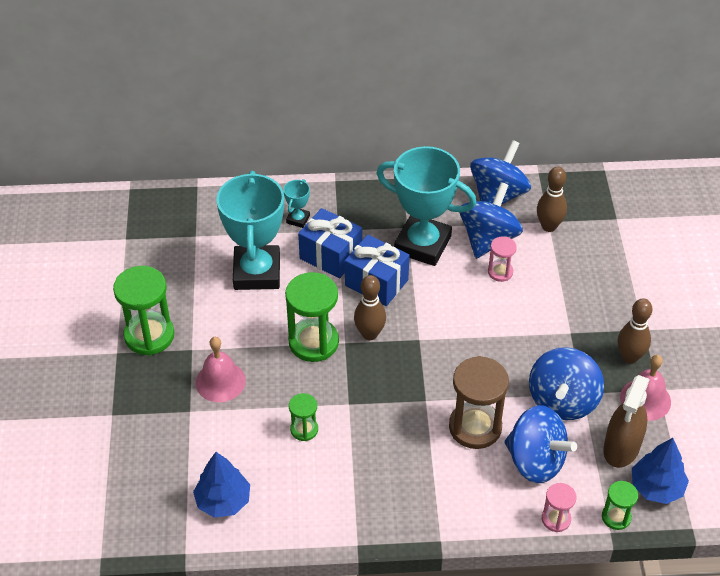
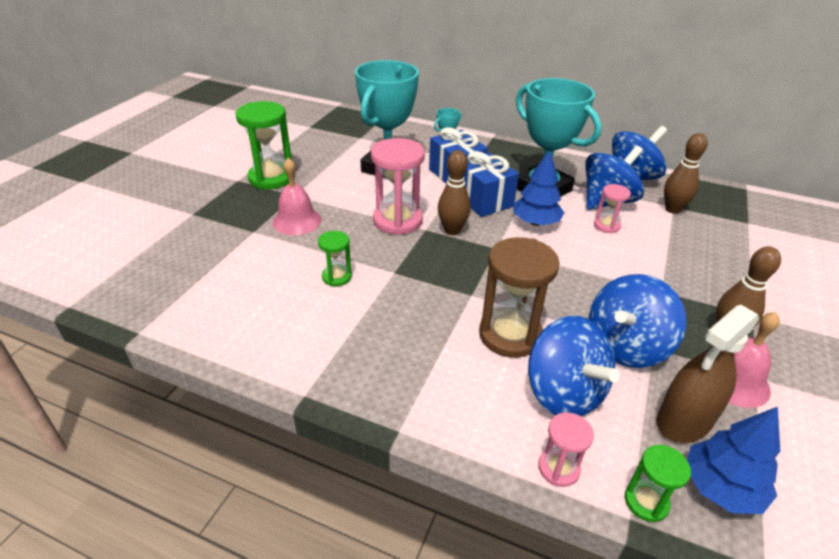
camera: 25 degrees right, 10 degrees down
(223, 501) = (214, 304): blue tree -> blue tree (535, 222)
(313, 342) = (397, 221): green hourglass -> pink hourglass

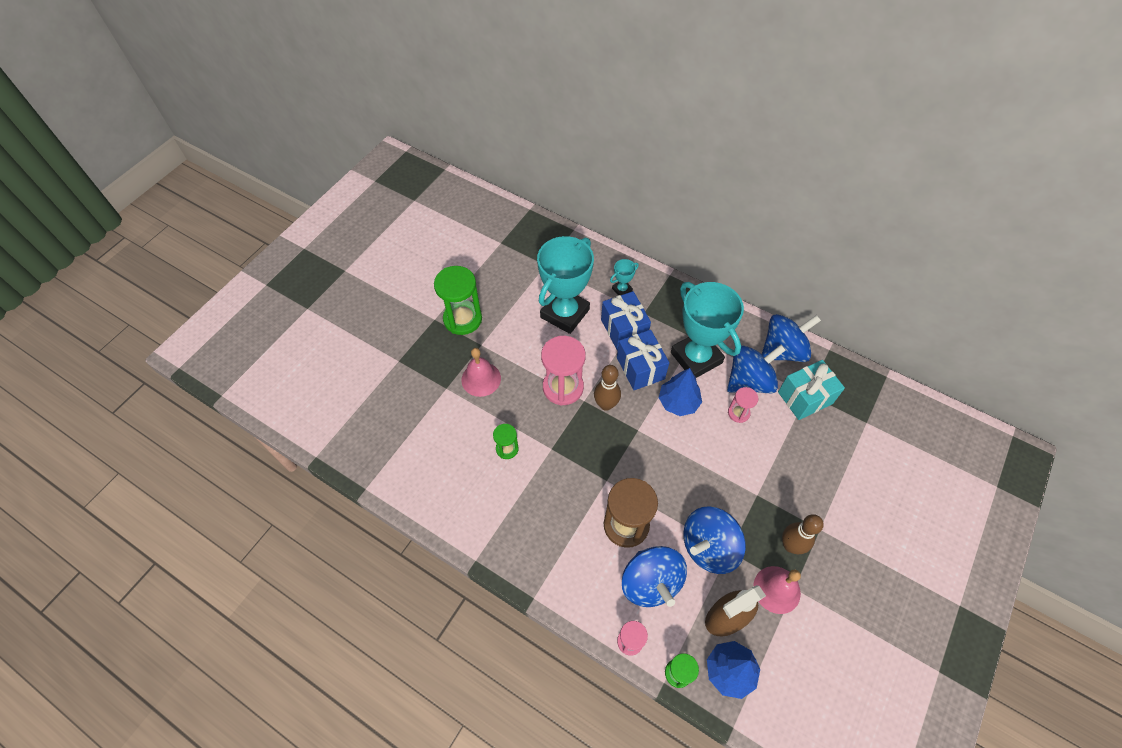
camera: 10 degrees right, 20 degrees up
(672, 209) = (805, 398): brown bowling pin -> turquoise gift

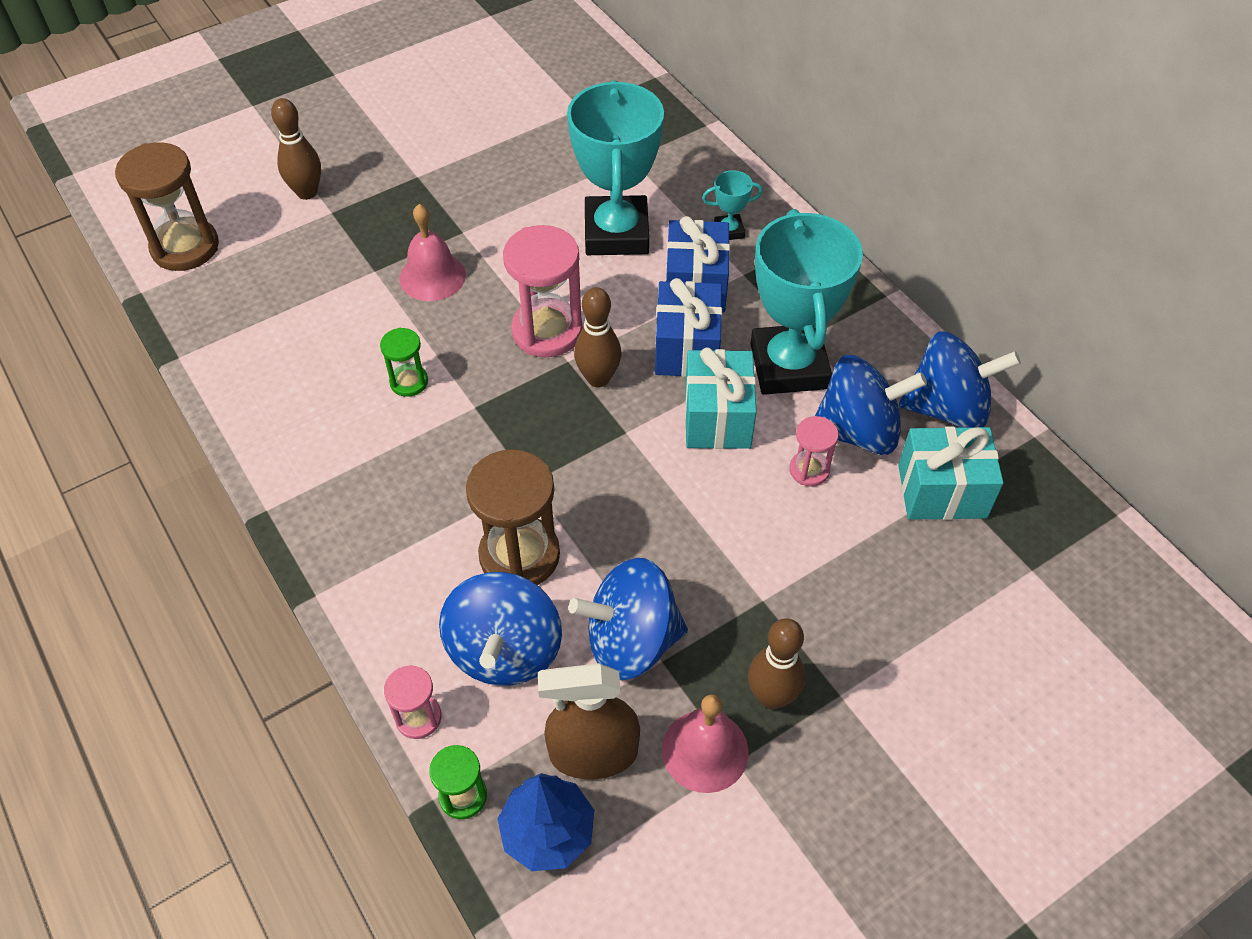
camera: 25 degrees right, 5 degrees down
(325, 417) = (185, 247): none -> brown hourglass
(376, 353) = (307, 192): none -> brown bowling pin
(462, 319) = (458, 189): green hourglass -> none
(565, 313) = (616, 233): turquoise trophy -> turquoise trophy turned 60 degrees counterclockwise
(678, 402) = (717, 418): blue tree -> turquoise gift

